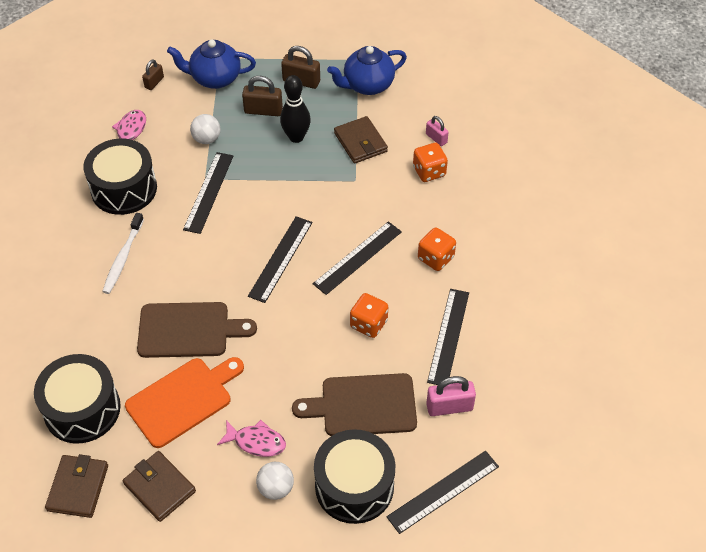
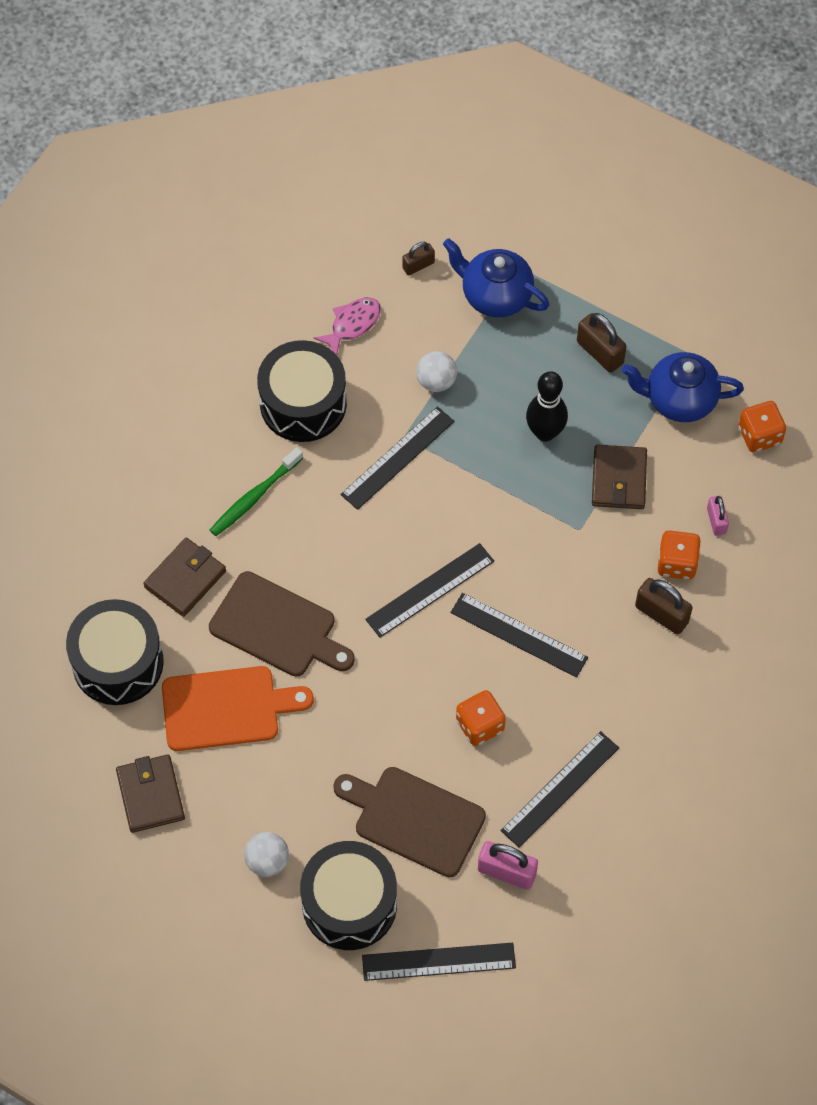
camera: 30 degrees right, 10 degrees up
(78, 488) = (70, 750): brown wallet -> brown wallet (185, 579)
(123, 258) = (254, 497): white toothbrush -> green toothbrush
(256, 442) = (276, 799): pink fish -> none
(263, 110) = (527, 373): brown padlock -> brown padlock (661, 614)
(357, 257) = (519, 635): black ruler -> black ruler turned 45 degrees clockwise
(435, 258) = (609, 683): orange dice -> orange dice (759, 435)

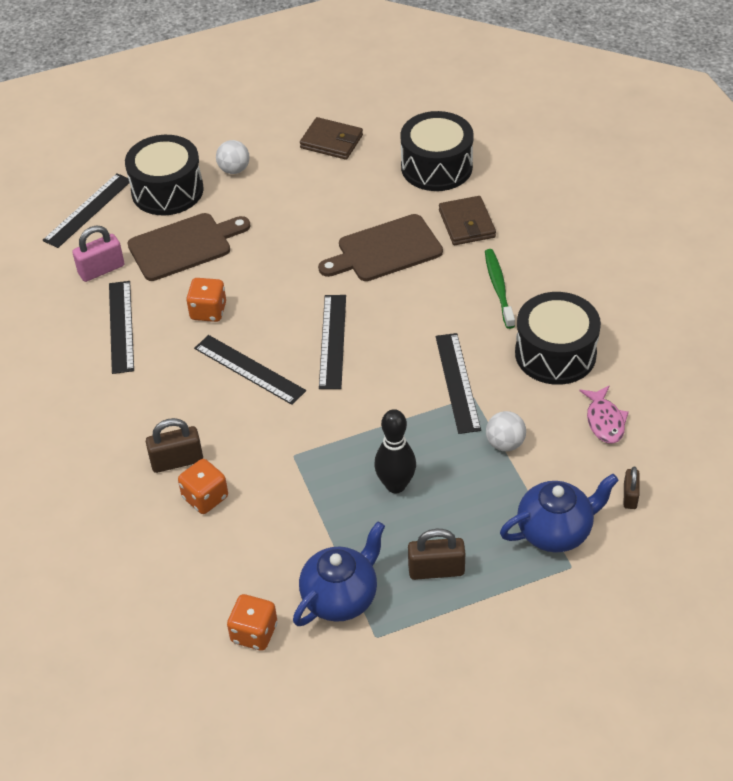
camera: 130 degrees right, 15 degrees down
(227, 708) = (353, 199): orange cutting board -> none
(519, 635) = (249, 369): black ruler -> black ruler turned 60 degrees clockwise
(619, 479) = (309, 507): brown wallet -> none
(716, 521) = (212, 548): pink padlock -> none

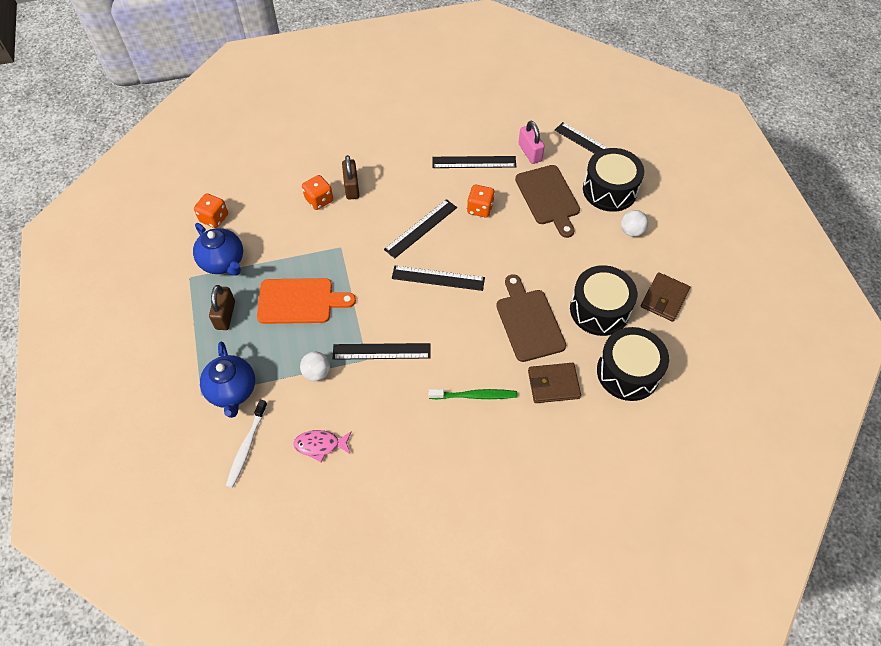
camera: 95 degrees right, 10 degrees up
(395, 485) = (299, 301): black bowling pin -> orange cutting board
(555, 353) = (396, 424): black drum -> black drum (599, 309)
(630, 496) = (246, 447): brown padlock -> white toothbrush

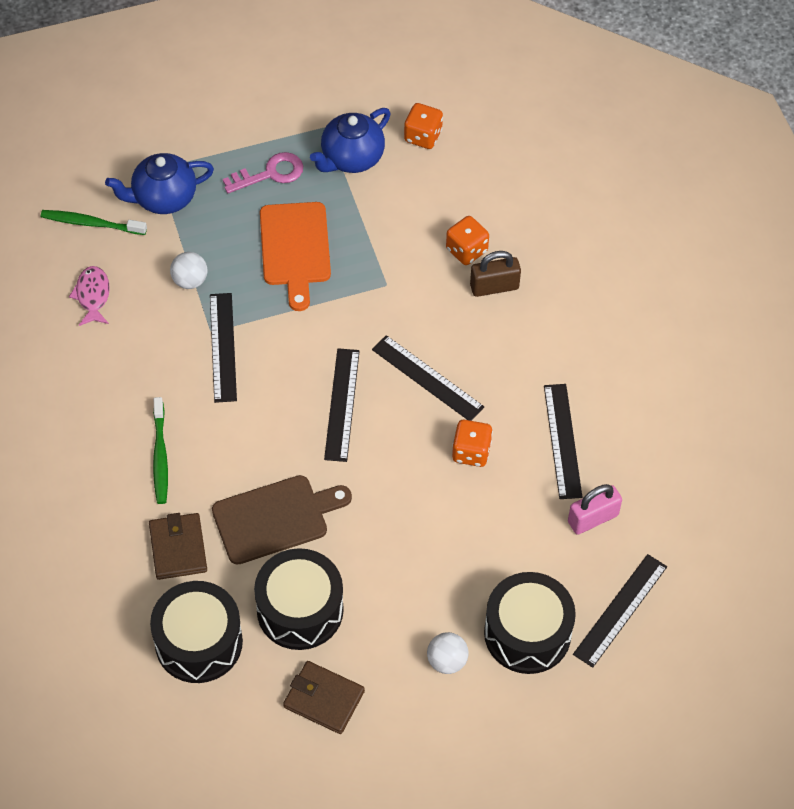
camera: 85 degrees right, 0 degrees up
(225, 315) = (270, 174): brown padlock -> pink key
(246, 447) = (91, 223): white toothbrush -> green toothbrush
(548, 198) = (502, 545): brown cutting board -> none

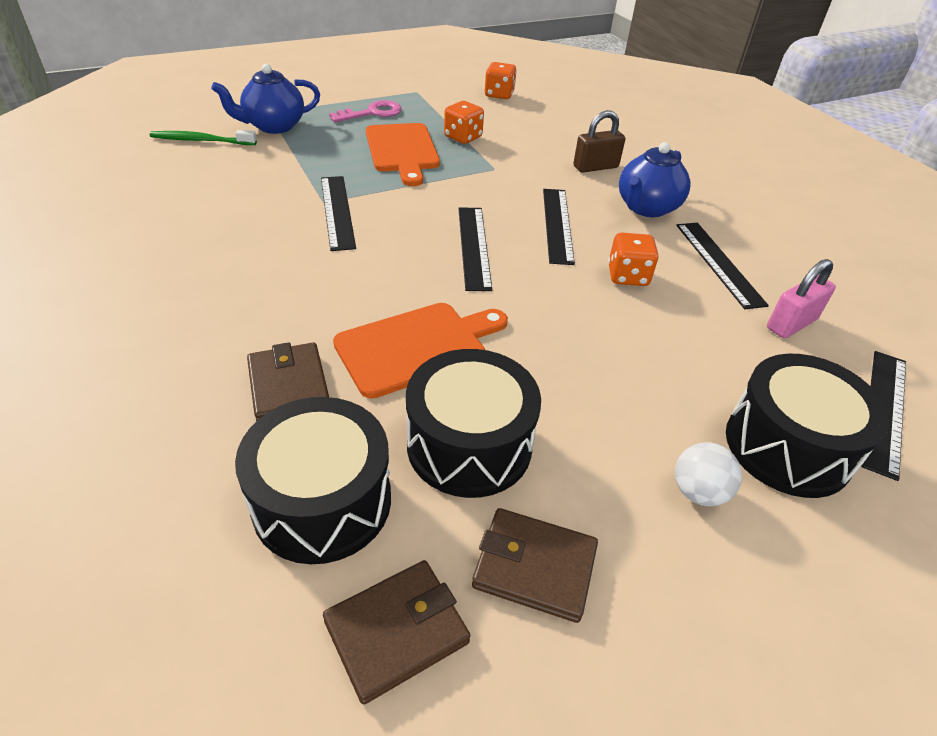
camera: 10 degrees left, 15 degrees down
(93, 296) = (197, 182): pink fish -> none
(160, 456) = (266, 298): green toothbrush -> none
(190, 280) = (300, 171): white ball -> none
(237, 726) = (396, 631): none -> brown wallet
(275, 518) = (416, 346): brown cutting board -> orange cutting board
(351, 158) = (442, 105): blue teapot -> blue teapot (646, 208)
(427, 378) = (557, 225): black ruler -> black ruler turned 60 degrees clockwise
(466, 250) = (561, 148): orange dice -> orange dice (463, 137)

